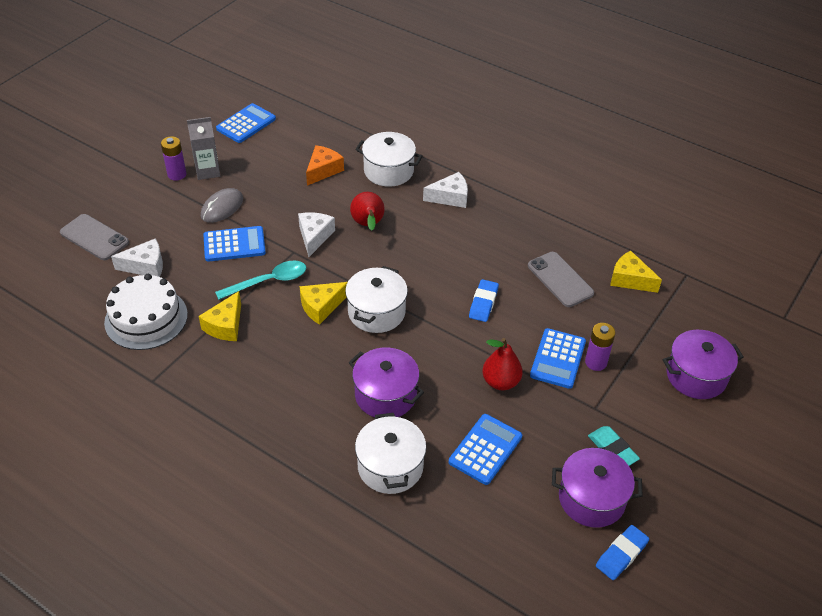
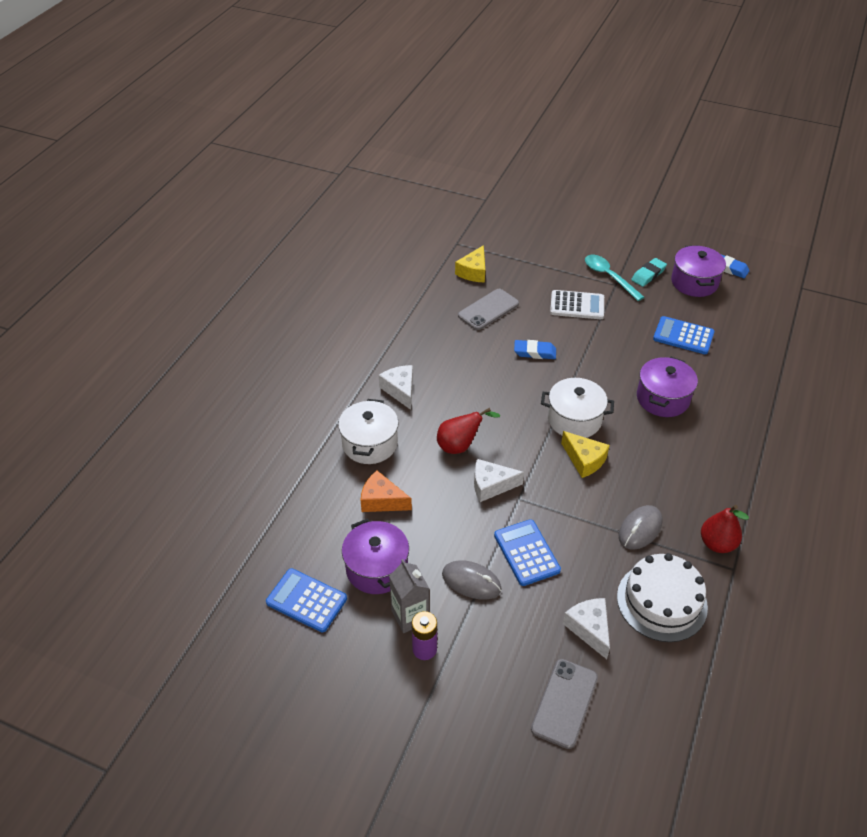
camera: 100 degrees left, 0 degrees up
(225, 325) = (640, 529): yellow cheese -> grey mouse
(269, 281) = (568, 508): turquoise spoon -> turquoise spoon (608, 276)
(390, 466) = (728, 385): white pot -> none
(500, 382) = (615, 334): red pear -> red pear (717, 544)
(557, 359) = (577, 305): blue calculator -> white calculator
(596, 362) = (571, 286): purple battery -> none
(696, 376) = (561, 238): purple pot -> purple pot (377, 568)

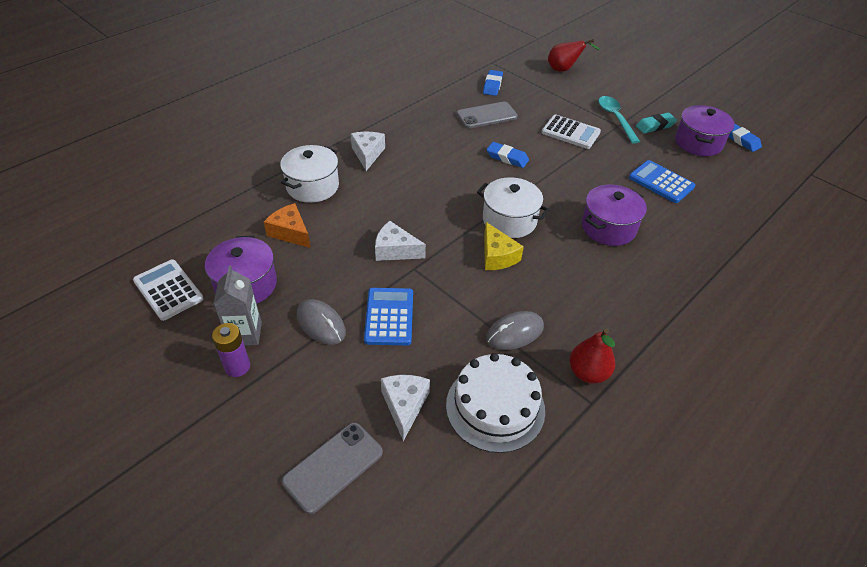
camera: 20 degrees right, 0 degrees up
(306, 600) = (168, 290): blue calculator -> white calculator
(460, 446) = (389, 210): red pear -> red pear (564, 70)
(473, 272) = (492, 85): yellow cheese -> blue eraser

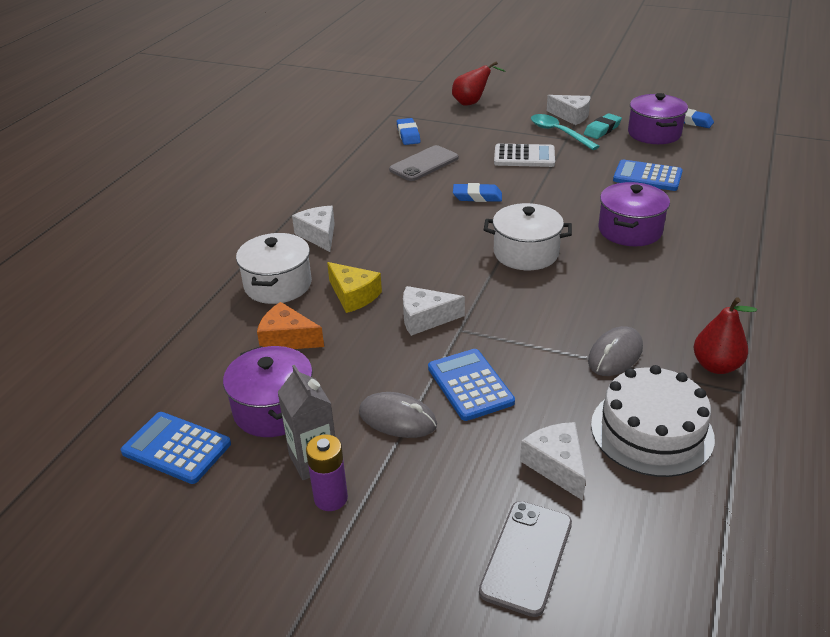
camera: 20 degrees left, 10 degrees down
(168, 290) = (176, 448): white calculator -> blue calculator
(497, 256) = (540, 290): yellow cheese -> yellow cheese (353, 295)
(638, 105) = (571, 116): none -> white cheese

